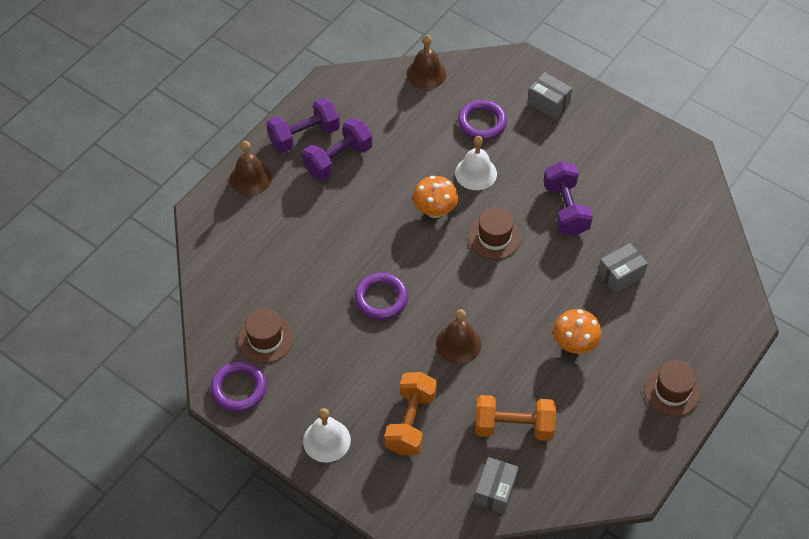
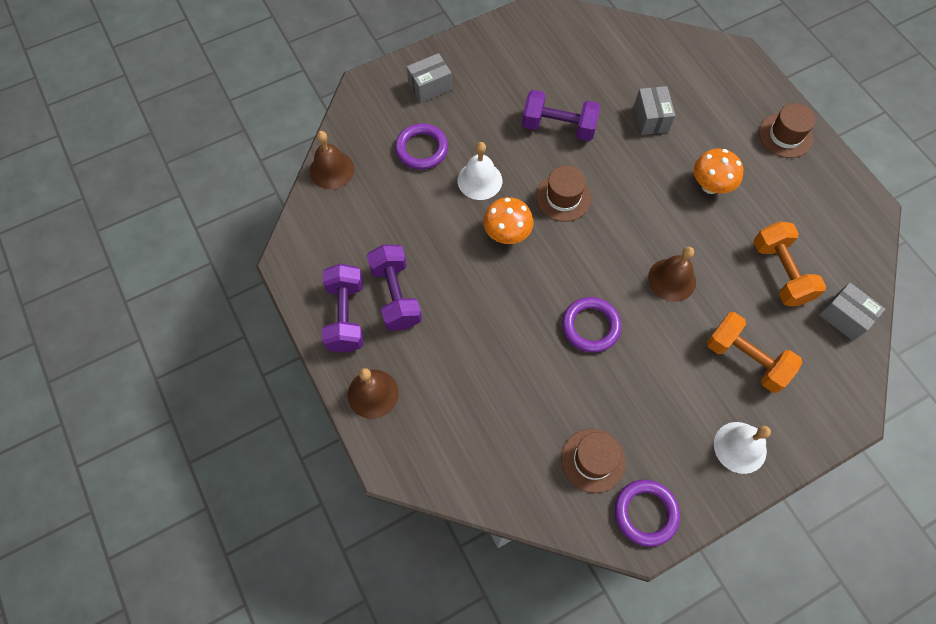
camera: 65 degrees left, 10 degrees up
(513, 427) = (780, 272): orange dumbbell -> orange dumbbell turned 45 degrees counterclockwise

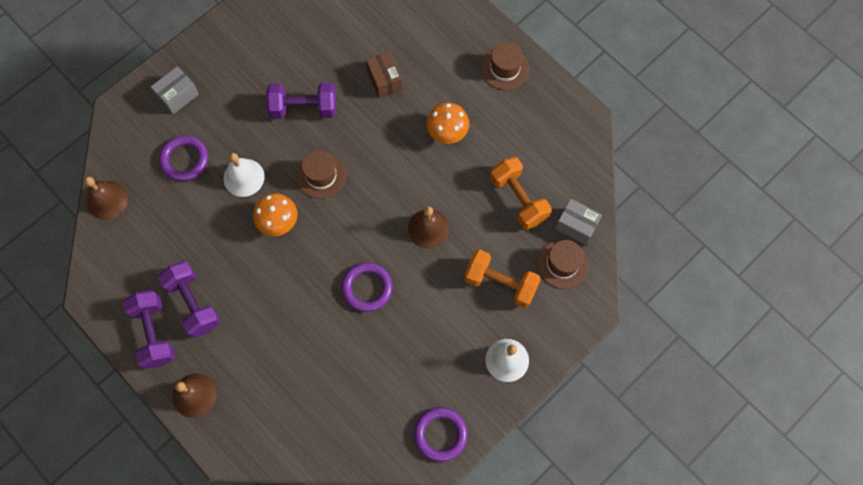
camera: 15 degrees left, 5 degrees up
(593, 460) = (390, 402): brown hat -> brown hat (562, 264)
(651, 119) = (384, 80): grey box -> brown box

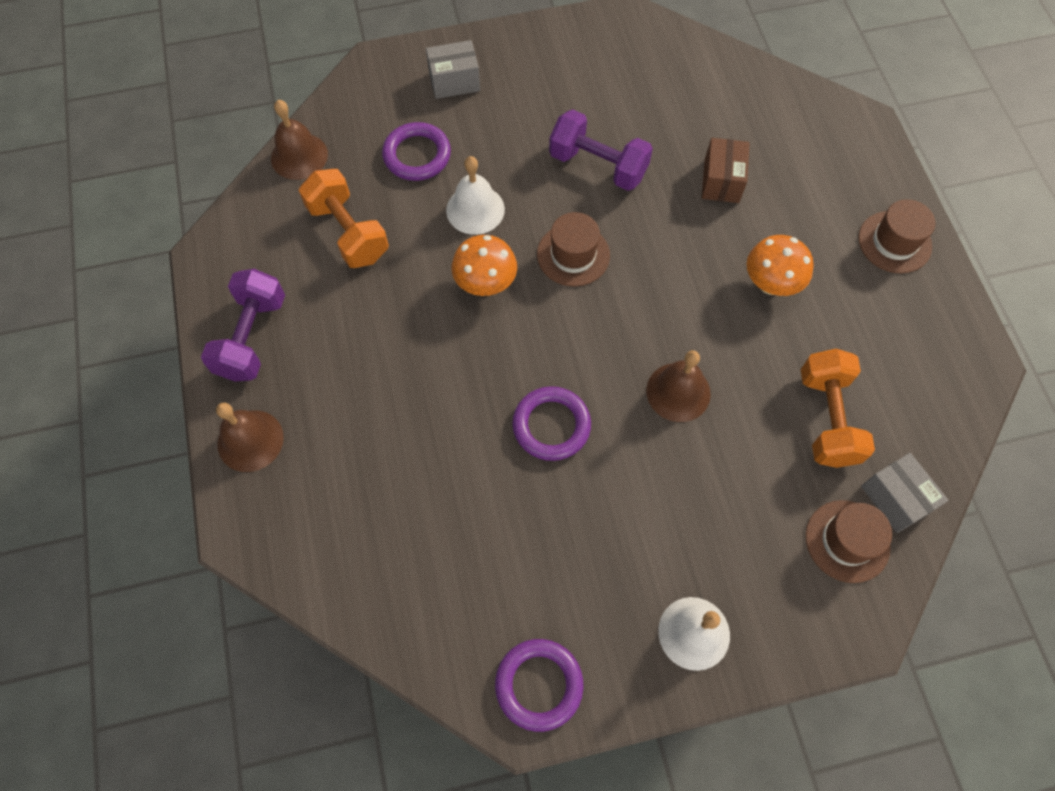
camera: 30 degrees right, 5 degrees down
(193, 303) = (321, 327): purple dumbbell -> none
(500, 283) = (741, 519): orange dumbbell -> orange dumbbell (348, 232)

